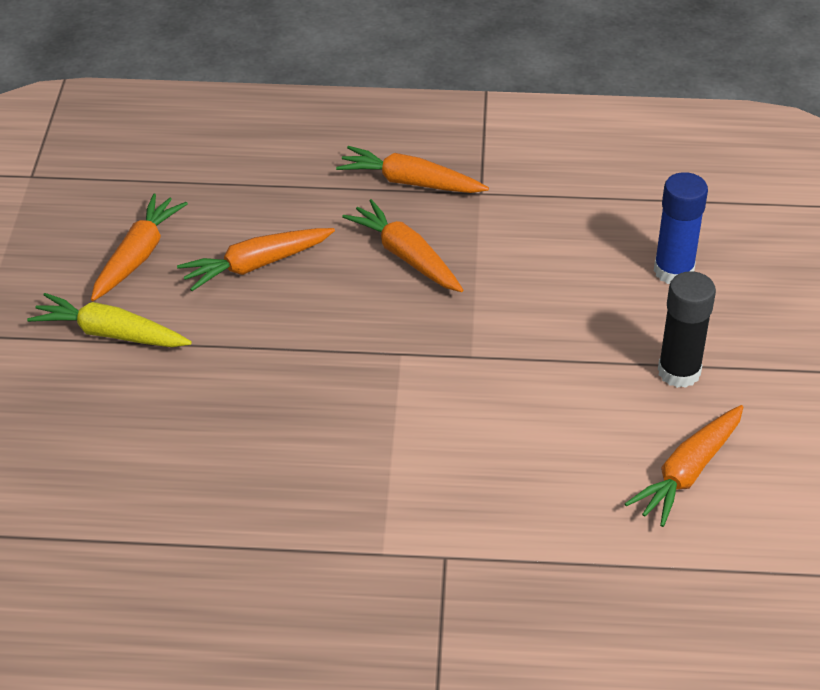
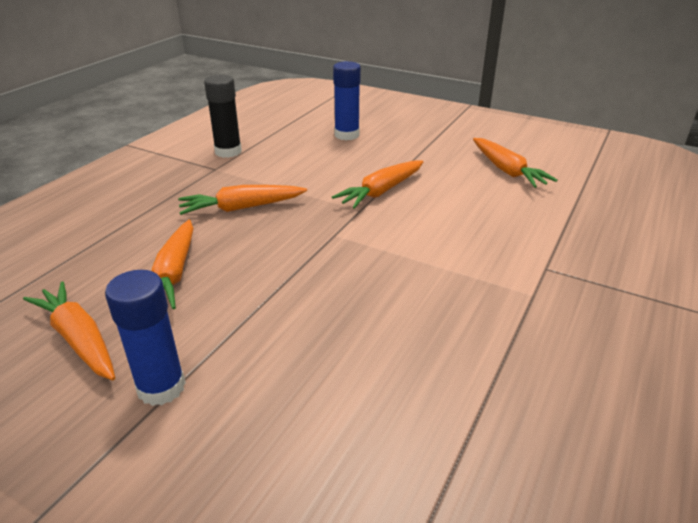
camera: 65 degrees left, 10 degrees down
(110, 333) = (161, 387): yellow carrot -> blue glue stick
(410, 182) = (172, 188): orange carrot -> orange carrot (381, 191)
(679, 372) = (426, 153): black glue stick -> black glue stick (228, 152)

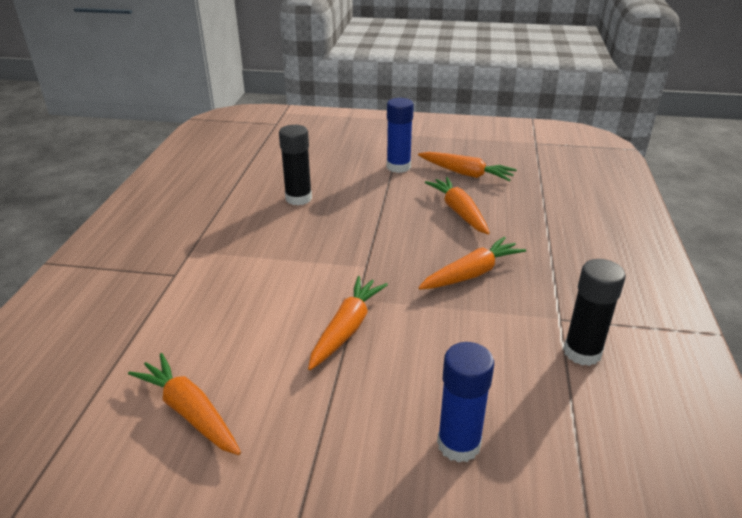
camera: 160 degrees right, 0 degrees up
(370, 352) = (298, 198): none -> black glue stick

